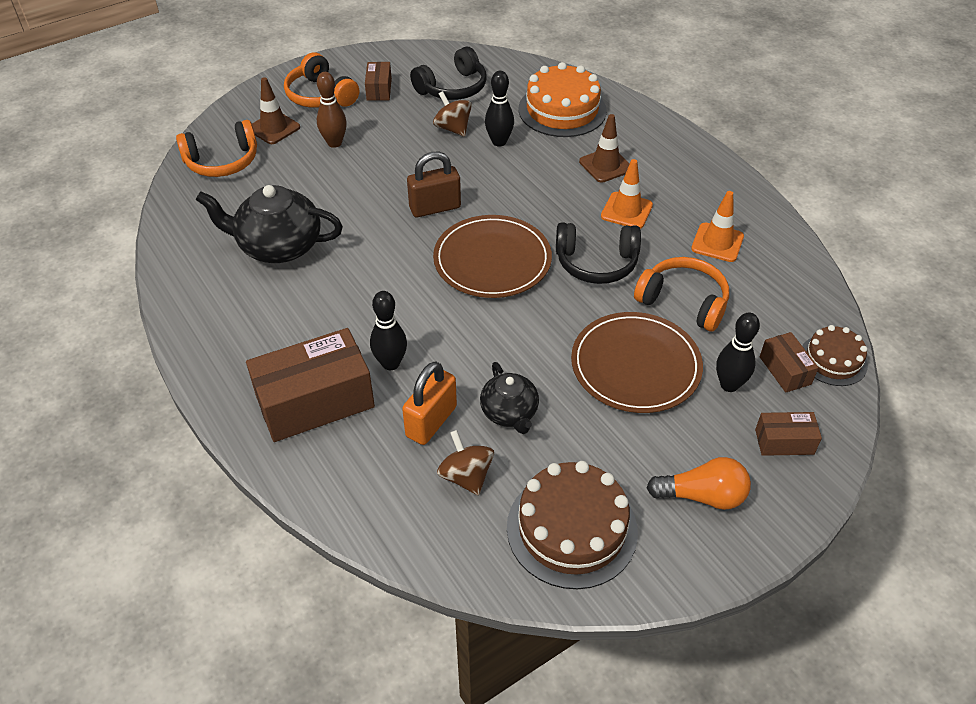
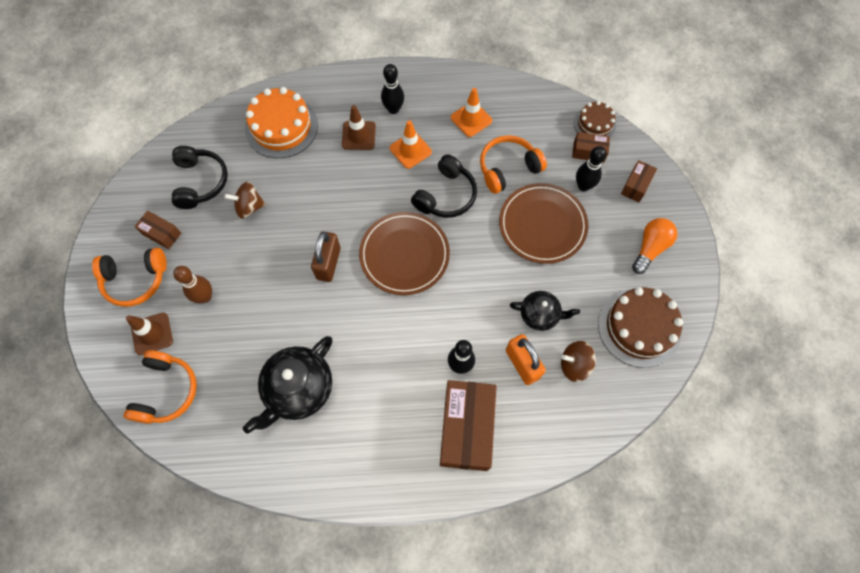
camera: 60 degrees left, 20 degrees up
(499, 142) = (287, 185): black bowling pin -> black bowling pin (393, 109)

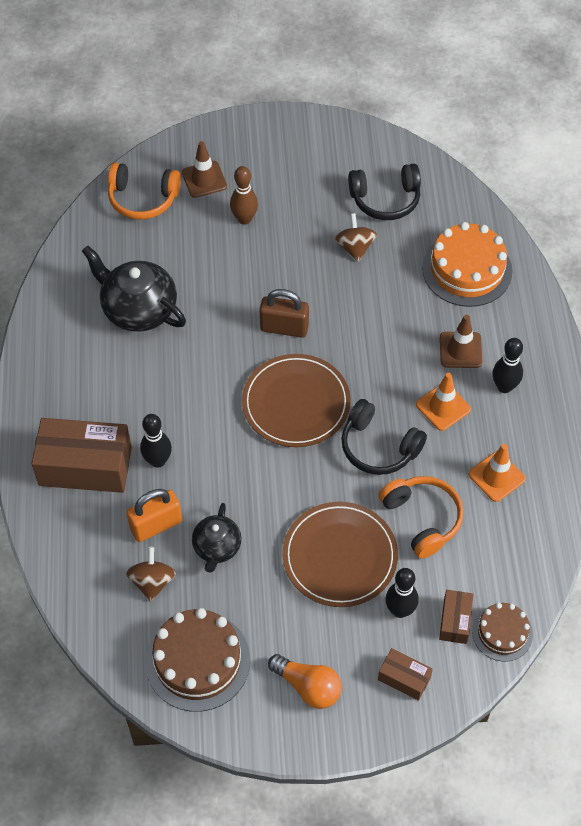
camera: 90 degrees right, 10 degrees down
(135, 280) = (264, 158): orange headphones -> none
(161, 234) = (319, 173): brown box -> none

